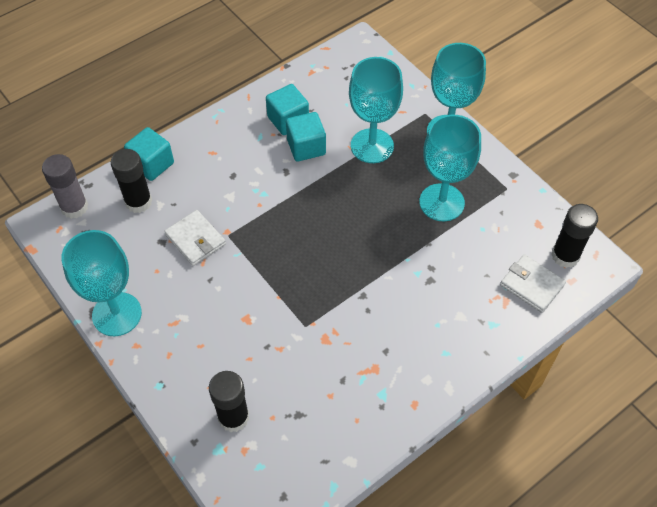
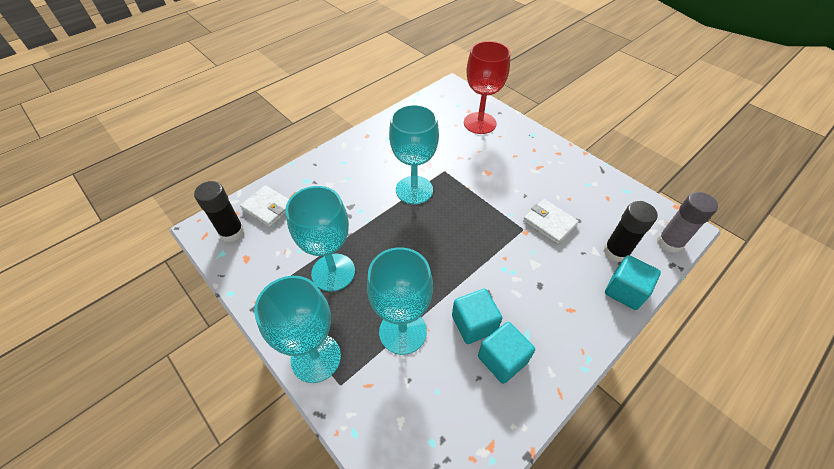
camera: 175 degrees right, 5 degrees down
(117, 314) = (582, 169): turquoise goblet -> turquoise goblet (414, 190)
(233, 417) = (479, 123): black glue stick -> red goblet

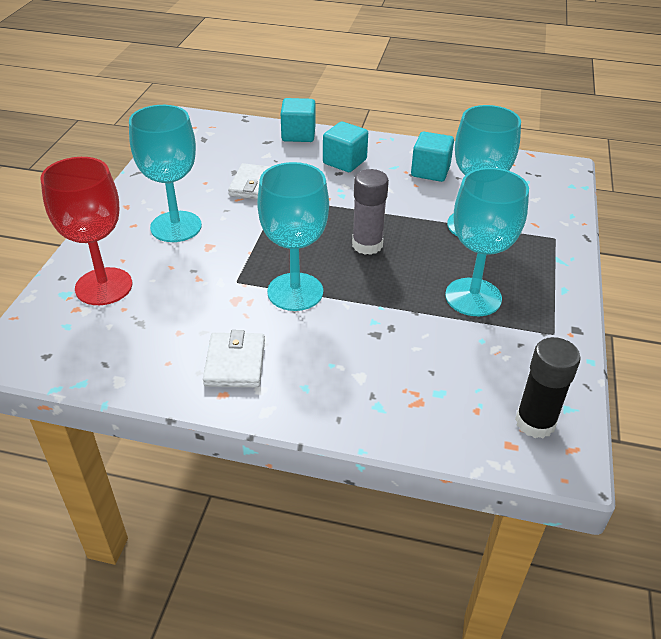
camera: 125 degrees left, 10 degrees down
(268, 208) = (463, 413): white wallet -> white wallet (235, 363)
(316, 358) = (557, 261): turquoise goblet -> turquoise goblet (176, 227)
(474, 324) = (418, 193): turquoise cube -> turquoise cube (344, 162)
(616, 252) = (257, 145): black glue stick -> none
(669, 243) = (218, 123): grey glue stick -> grey glue stick (367, 245)

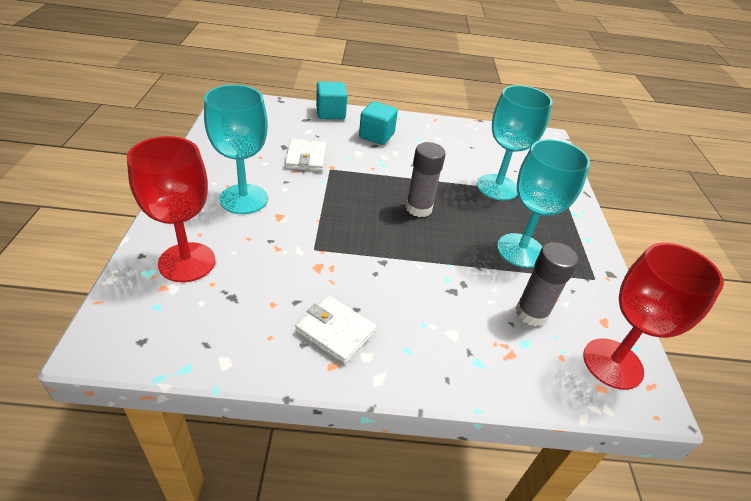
camera: 15 degrees left, 0 degrees up
(235, 363) = (335, 331): white wallet -> white wallet turned 45 degrees counterclockwise
(295, 292) = (370, 255): turquoise goblet -> none
(430, 171) = (448, 142): turquoise cube -> none
(458, 363) = (531, 313): none -> grey glue stick
(535, 422) = (612, 363): black glue stick -> red goblet

